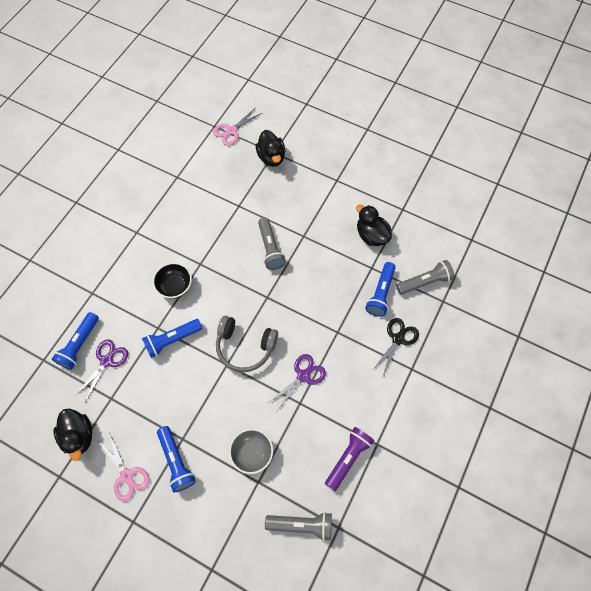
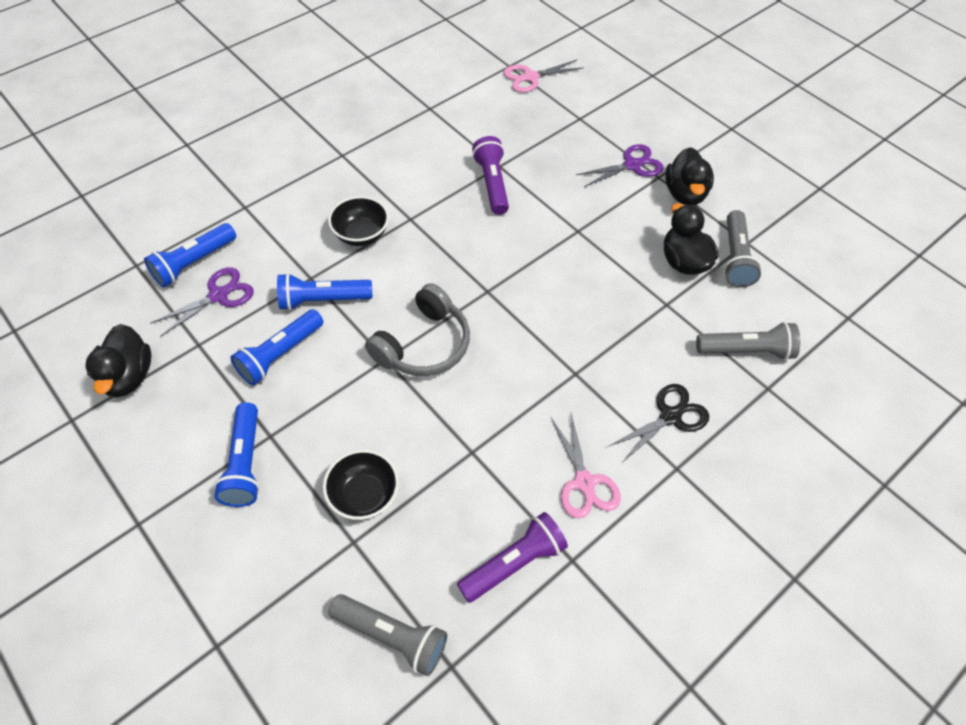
camera: 20 degrees right, 10 degrees down
(127, 475) = (164, 455): pink scissors -> pink scissors (584, 482)
(240, 221) = (492, 184): none -> purple flashlight
(245, 347) = (423, 345): grey headphones -> grey headphones turned 90 degrees counterclockwise
(252, 453) = (364, 495): grey bowl -> black bowl
(270, 248) = (521, 231): grey flashlight -> grey flashlight (735, 258)
(271, 157) = (573, 123): black duck -> black duck (685, 194)
(303, 376) = (494, 415): purple scissors -> purple scissors (632, 165)
(380, 293) = (667, 343): blue flashlight -> blue flashlight (280, 354)

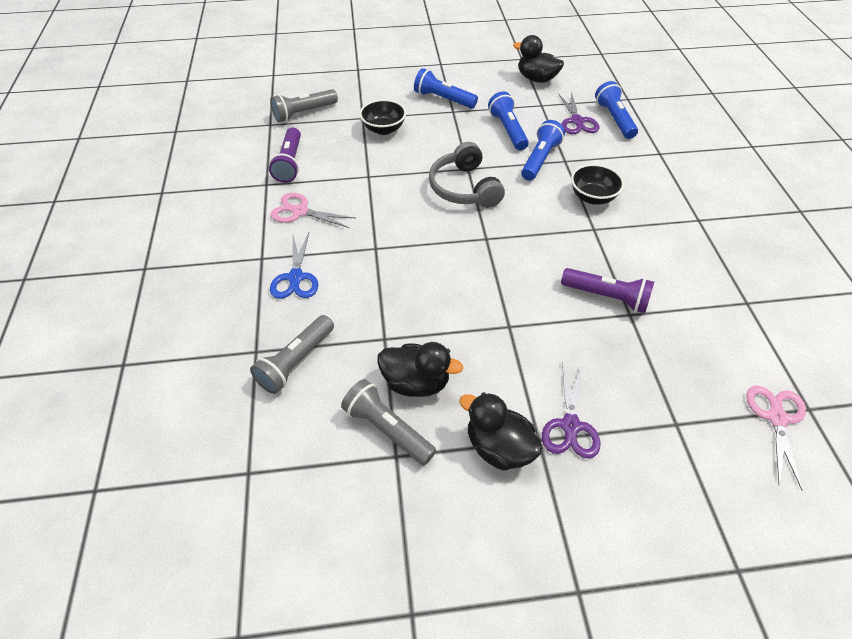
camera: 125 degrees right, 5 degrees down
(670, 416) = (296, 277): black scissors -> blue scissors

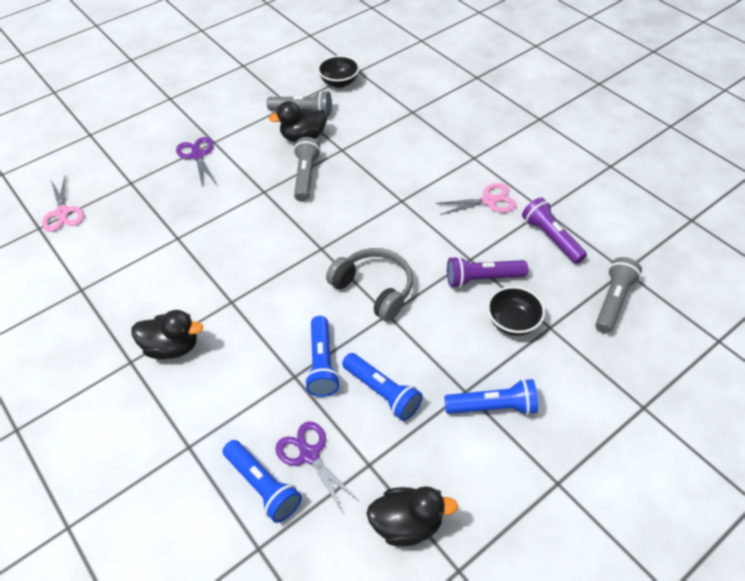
camera: 150 degrees right, 0 degrees up
(296, 277) = (436, 157): blue scissors -> none
(296, 361) = (383, 117): grey flashlight -> grey flashlight (306, 176)
(498, 447) = (235, 130): black duck -> black duck (172, 347)
(592, 197) = (245, 338): black bowl -> black bowl (339, 82)
(606, 297) = (199, 243): purple flashlight -> purple flashlight (482, 279)

